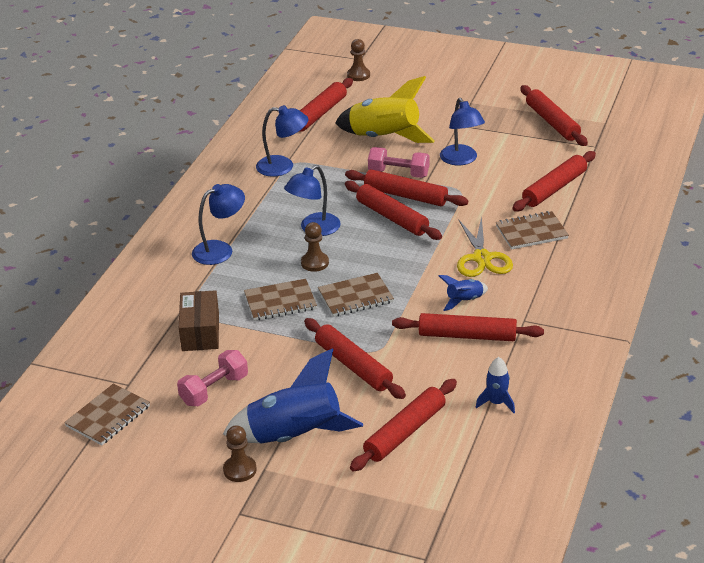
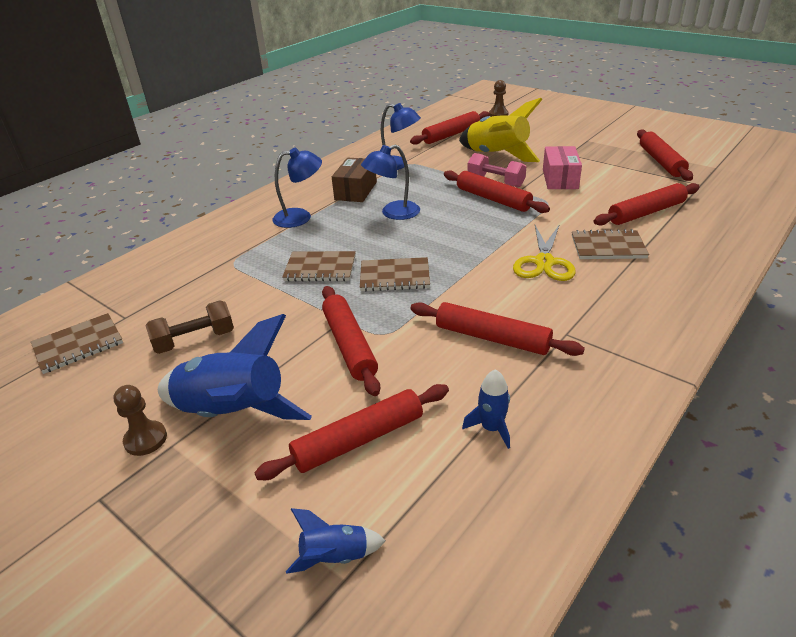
camera: 20 degrees right, 0 degrees up
(200, 332) = (228, 282): brown box -> brown box (356, 191)
(214, 390) = (195, 340): pink dumbbell -> brown dumbbell
(315, 263) = (375, 240): brown pawn -> none
(392, 217) = (470, 214): red rolling pin -> none
(461, 160) = (560, 179): blue lamp -> pink box
(464, 301) = (506, 300): blue rocket -> blue rocket (335, 557)

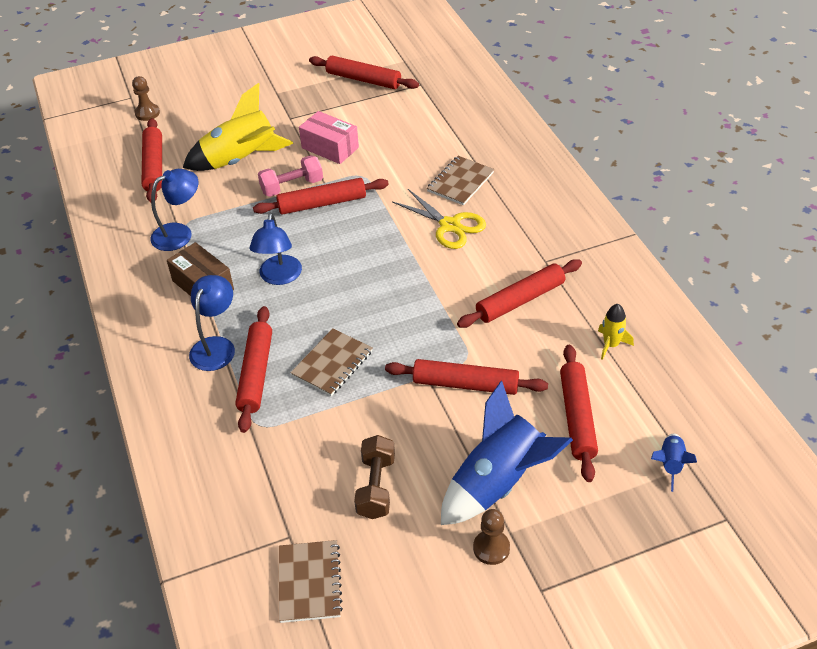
camera: 60 degrees left, 10 degrees up
(394, 276) = (391, 320): brown notebook -> none
(491, 428) = (611, 345): blue rocket -> yellow rocket
(646, 213) = (433, 135): red rolling pin -> red rolling pin (256, 374)

